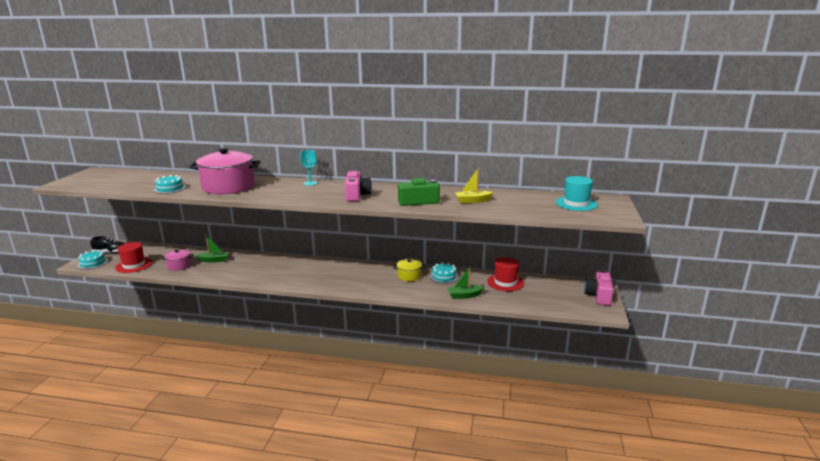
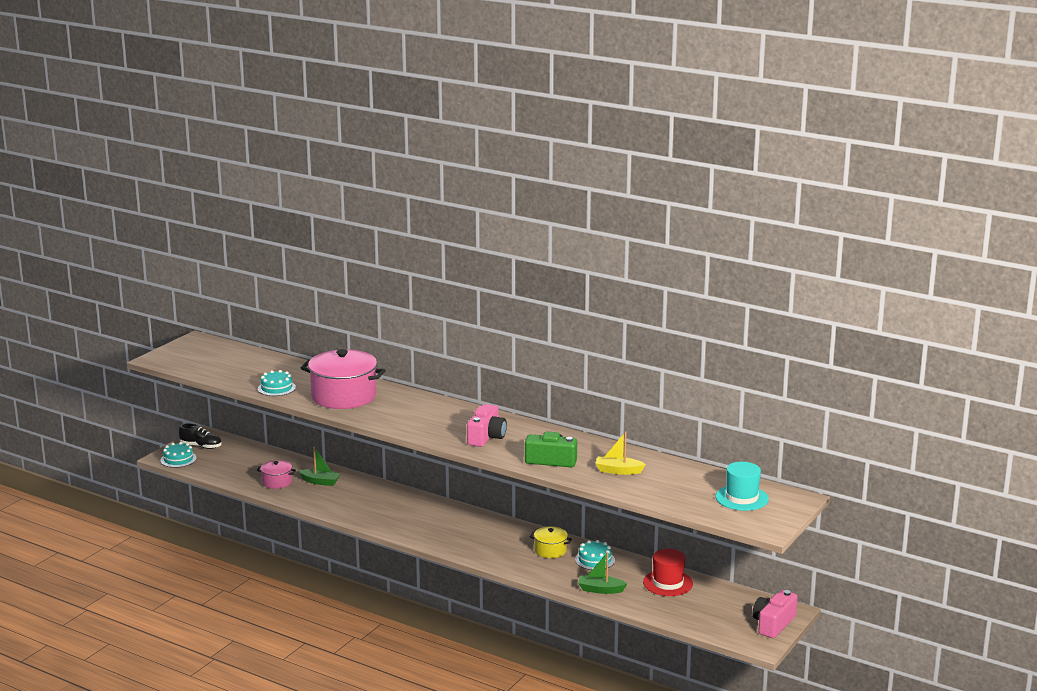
camera: 20 degrees right, 0 degrees up
(134, 265) = (224, 471): red hat -> none
(310, 183) = (443, 406): turquoise goblet -> none

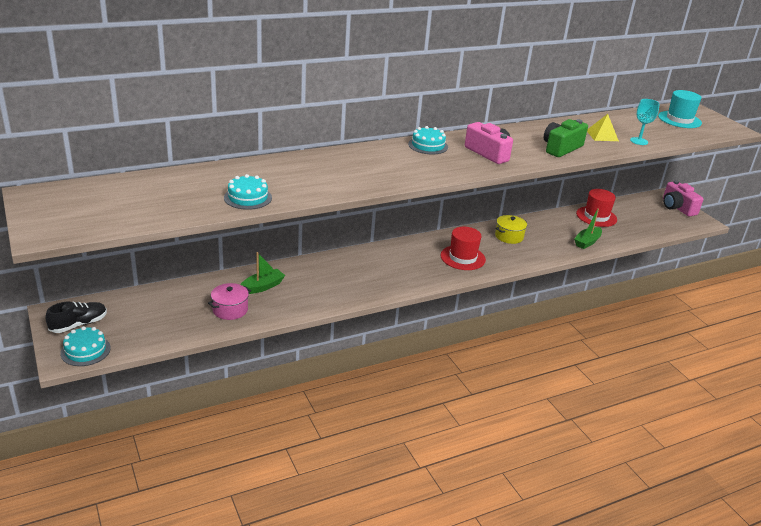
camera: 60 degrees left, 10 degrees up
(344, 396) = (320, 176): pink pot -> none
(477, 540) = (462, 258): none -> red hat
(594, 560) = (539, 227): turquoise cake -> turquoise cake (428, 145)
(618, 471) = (602, 135): yellow boat -> yellow pyramid
(635, 489) = (639, 141): none -> turquoise goblet

